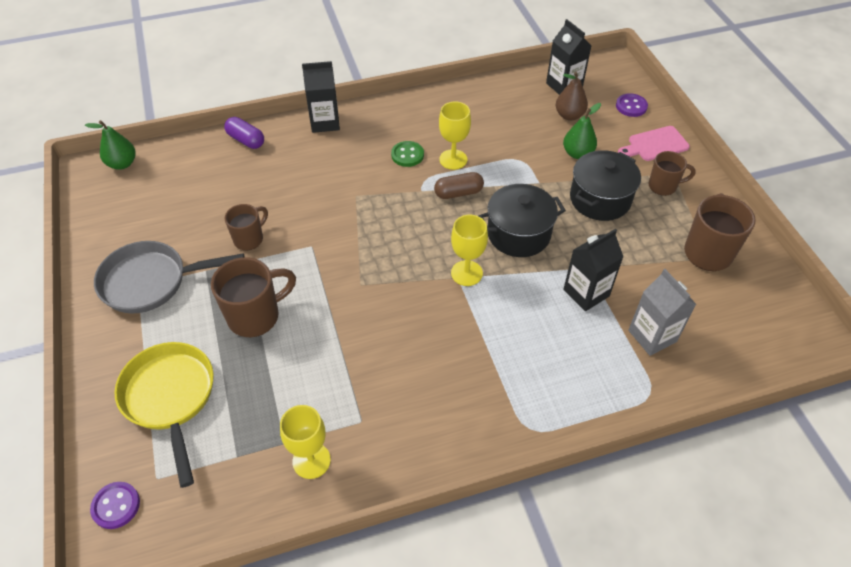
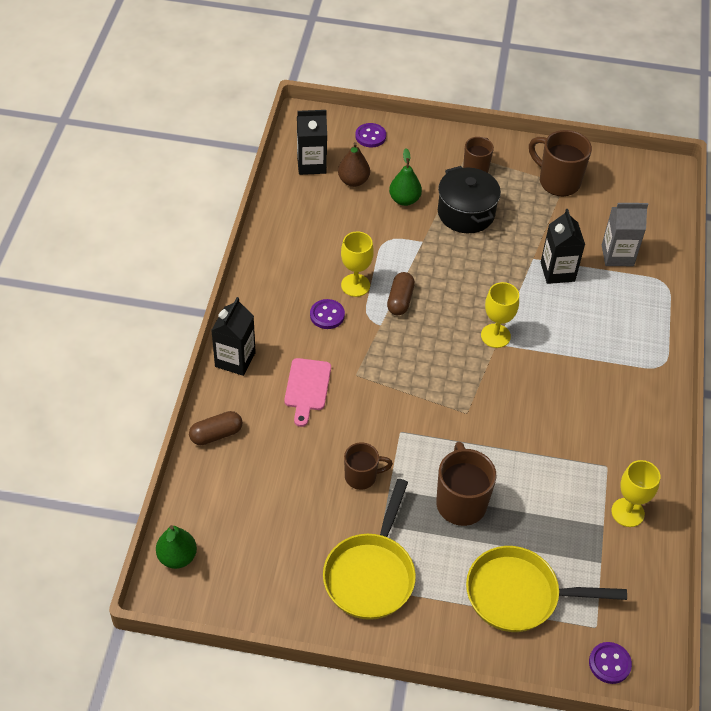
camera: 65 degrees left, 0 degrees up
(151, 281) = (371, 574): grey pan -> yellow pan
(246, 140) = (216, 434): purple capsule -> brown capsule
(249, 239) = (362, 477): brown mug -> brown mug turned 105 degrees clockwise
(407, 155) = (327, 315): green button -> purple button
(518, 234) = (472, 282): black pot -> none
(655, 145) = (427, 147): pink cutting board -> pink cutting board (307, 388)

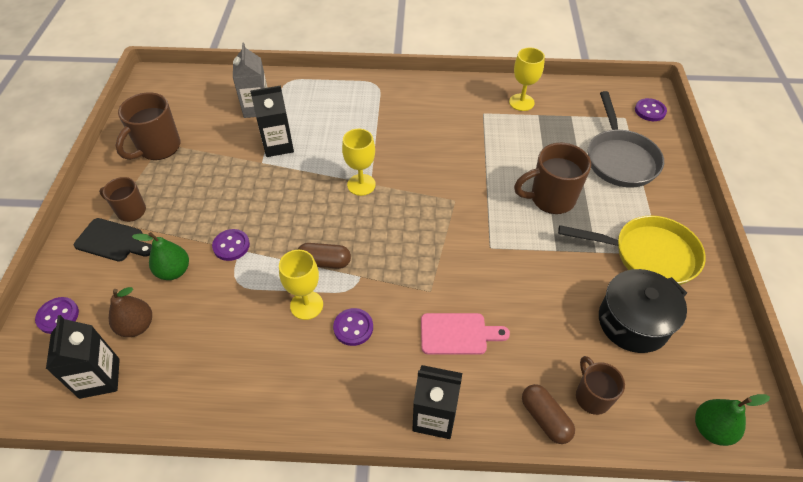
camera: 95 degrees left, 0 degrees up
(362, 477) = (551, 273): brown mug -> brown mug (592, 396)
(427, 236) = (231, 246): none -> purple button
(443, 160) = (112, 241): none -> black cutting board
(466, 213) = (198, 216): black pot -> black pot (633, 322)
(518, 595) = (620, 159): yellow pan -> grey pan

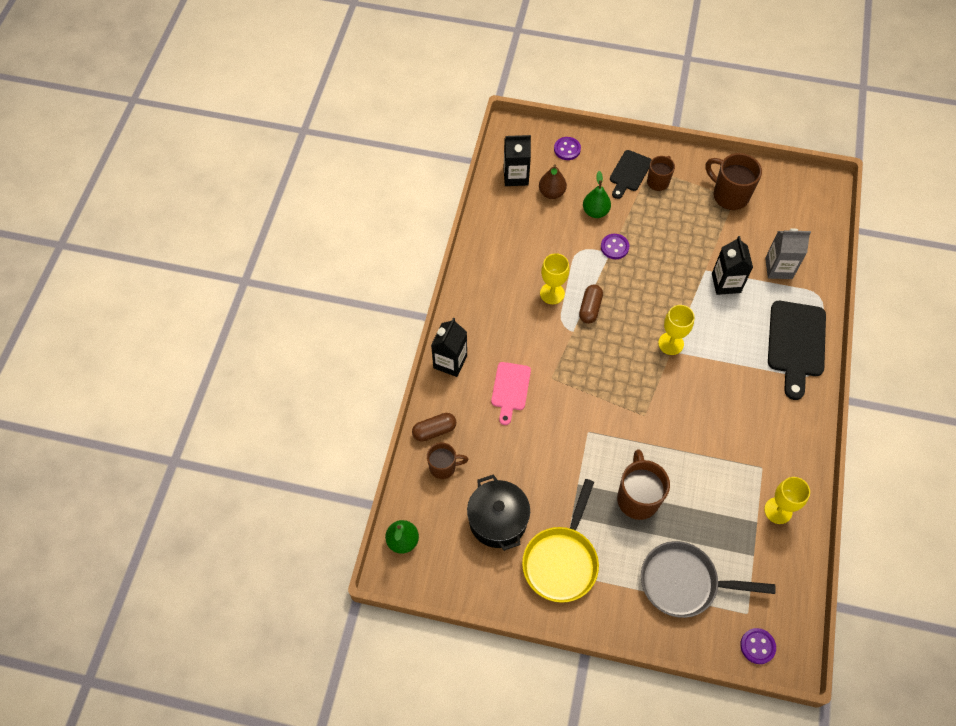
camera: 100 degrees right, 10 degrees up
(345, 95) = (796, 343): none -> black cutting board
(353, 328) = (528, 321): purple button -> none

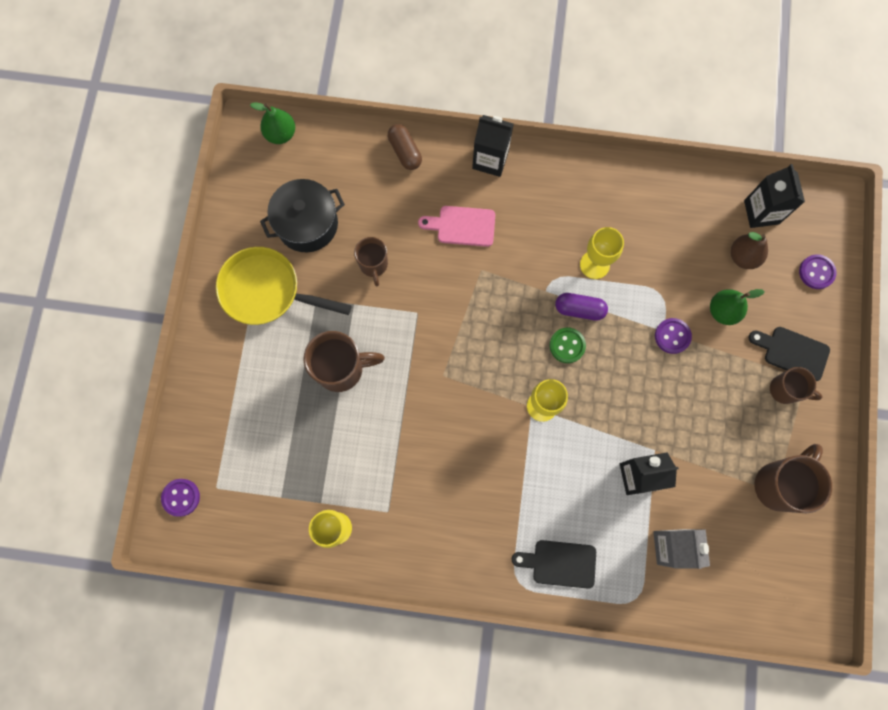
camera: 85 degrees right, 15 degrees up
(443, 467) = (363, 165): brown mug -> brown mug (374, 265)
(590, 308) = (579, 309): brown capsule -> purple capsule
(620, 320) = (567, 345): none -> green button
(684, 582) = (247, 419): grey pan -> none
(796, 343) = (560, 563): black cutting board -> black cutting board, size x0.61

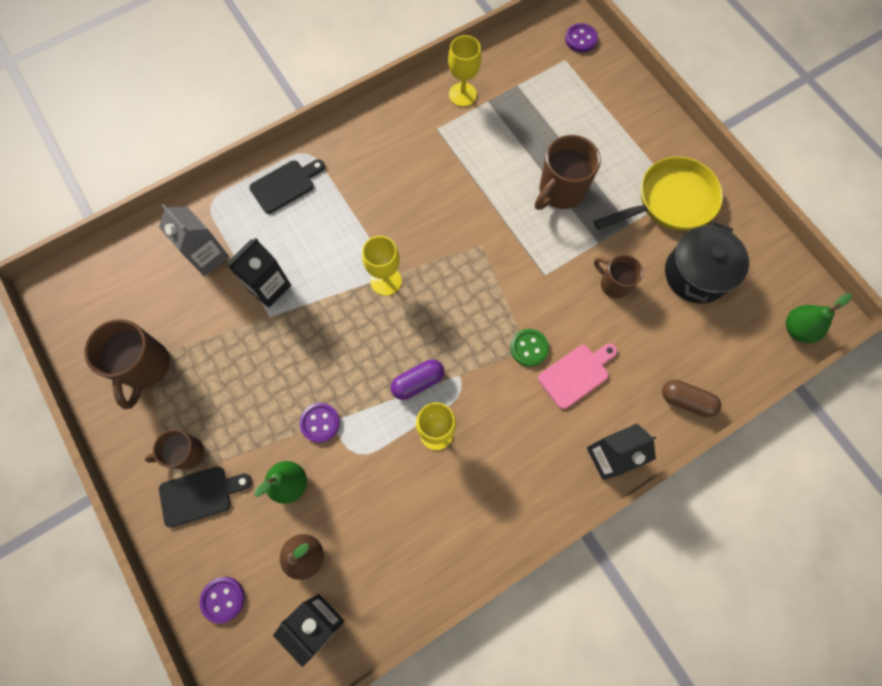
camera: 140 degrees right, 5 degrees down
(567, 345) = (404, 343): green button -> green button (529, 348)

